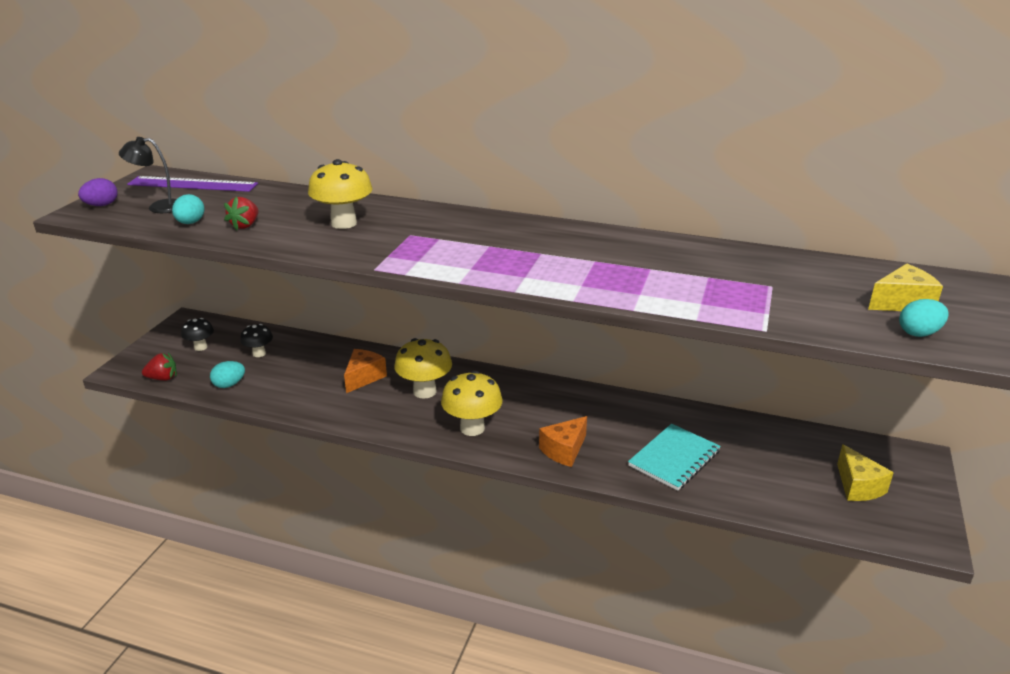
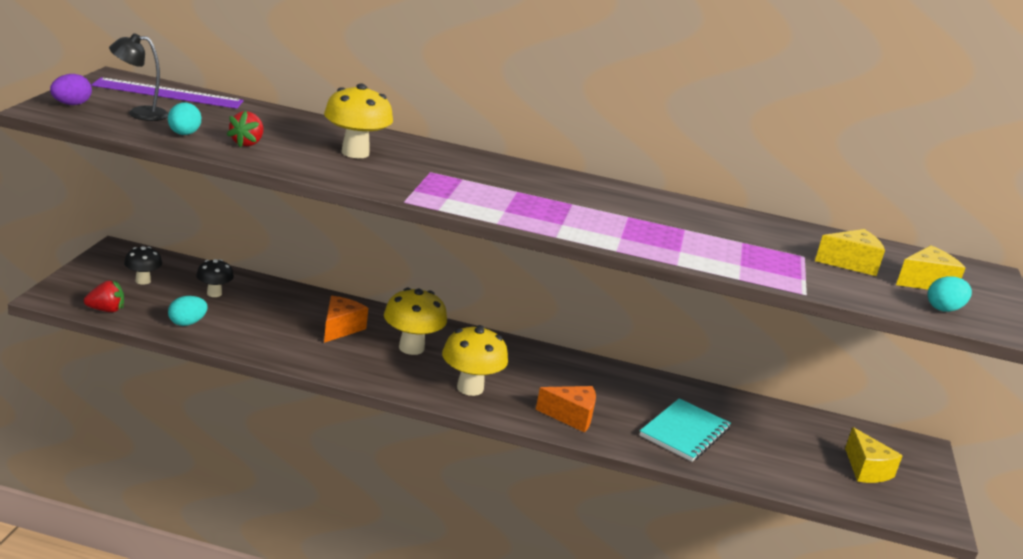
camera: 10 degrees left, 5 degrees down
(564, 450) = (571, 416): orange cheese -> orange cheese turned 120 degrees counterclockwise
(821, 289) = (850, 263): none -> yellow cheese

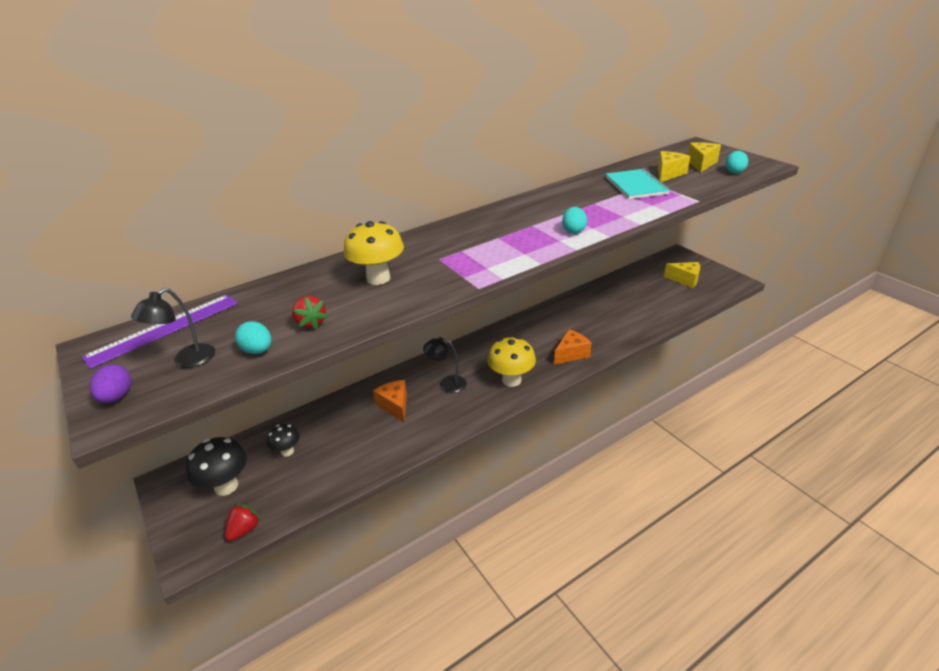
camera: 40 degrees left, 10 degrees up
(143, 281) = (226, 486): black mushroom -> black mushroom, size x1.68
(187, 323) = (311, 486): turquoise egg -> turquoise egg (573, 231)
(411, 348) = (447, 384): yellow mushroom -> black lamp
(684, 432) = (615, 320): turquoise notebook -> turquoise notebook (636, 186)

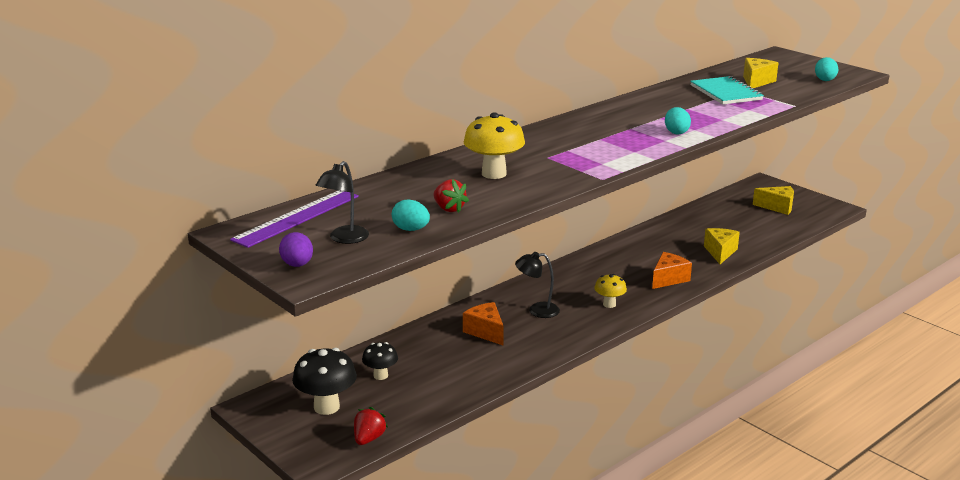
camera: 10 degrees left, 10 degrees down
(511, 380) = (609, 304): yellow mushroom -> yellow mushroom, size x0.59
(701, 164) = (788, 72): yellow cheese -> yellow cheese (720, 252)

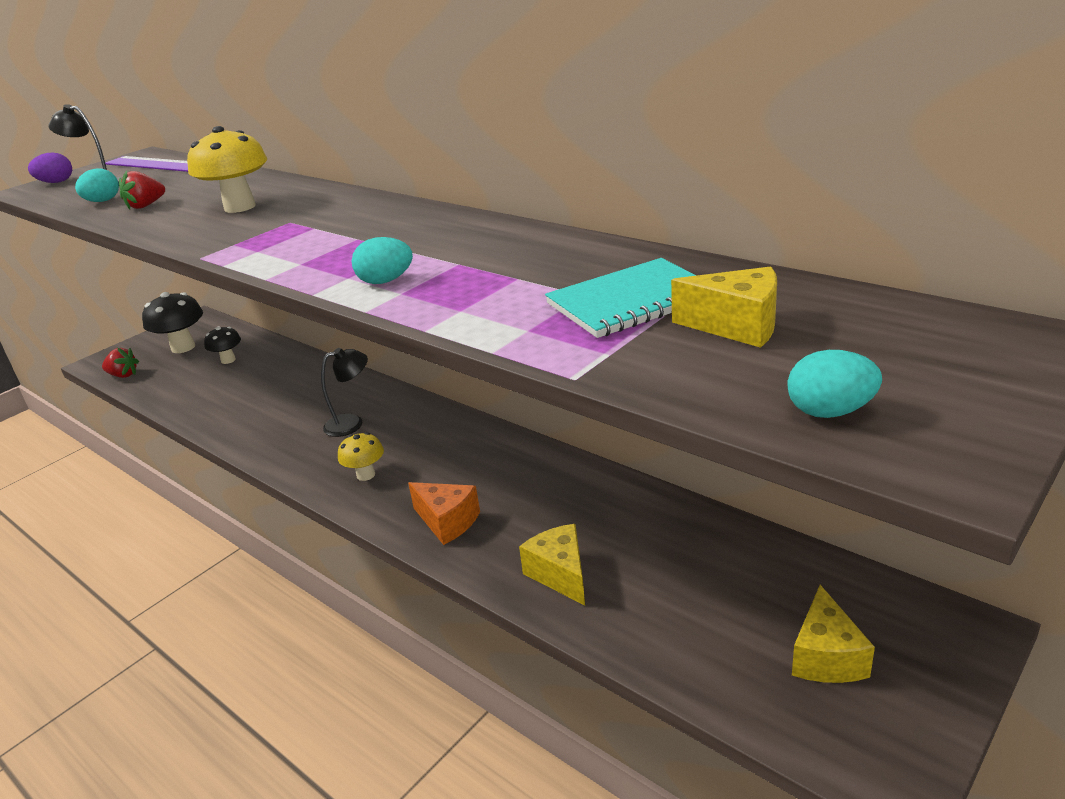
camera: 85 degrees right, 5 degrees up
(485, 332) = (303, 399): orange cheese -> none
(537, 310) = (352, 423): black lamp -> black lamp turned 75 degrees clockwise
(720, 252) = (560, 574): yellow cheese -> yellow cheese turned 120 degrees counterclockwise

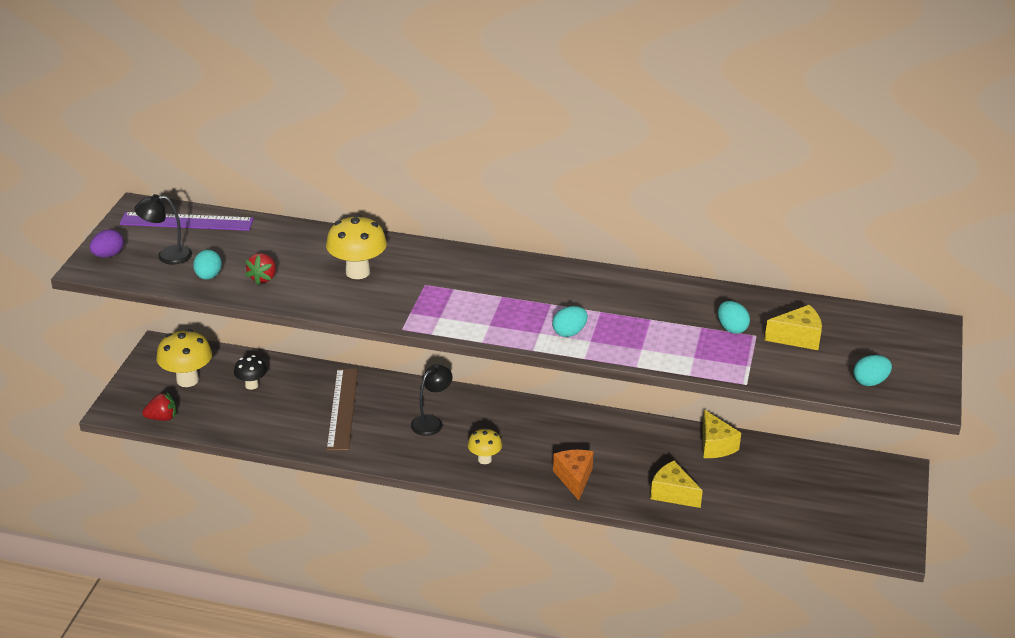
camera: 30 degrees left, 5 degrees up
(183, 347) = (187, 380): black mushroom -> yellow mushroom
(281, 394) = (342, 408): none -> brown ruler
(447, 522) = (574, 478): orange cheese -> orange cheese turned 105 degrees counterclockwise
(631, 301) = (731, 328): turquoise notebook -> turquoise egg
(826, 656) = (840, 501): yellow cheese -> yellow cheese (715, 445)

